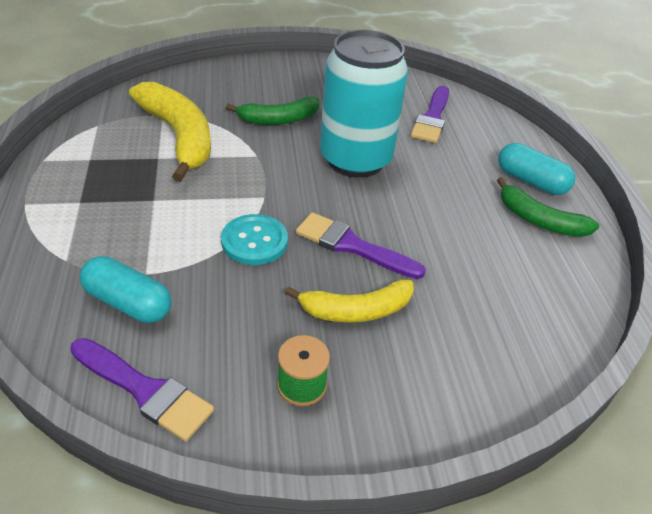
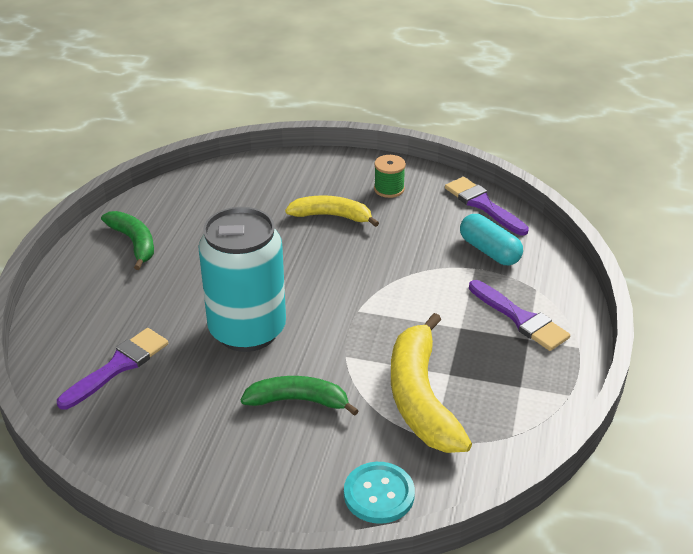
camera: 155 degrees left, 5 degrees down
(254, 241) = (383, 274): turquoise button -> turquoise button (379, 494)
(352, 246) = (306, 255): purple brush -> purple brush (520, 318)
(531, 181) = (99, 275): turquoise capsule -> none

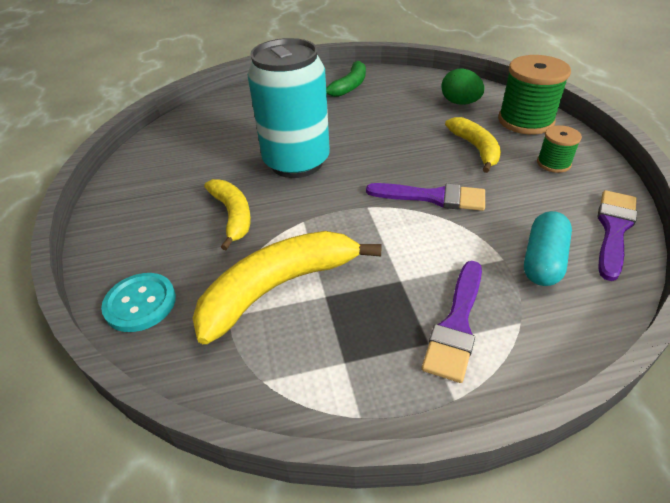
camera: 65 degrees right, 5 degrees up
(118, 366) = (222, 128): purple brush -> purple brush (432, 197)
(250, 190) = (460, 103): none -> green egg
(298, 401) = (233, 215): green banana -> yellow banana
(317, 171) = (525, 121): none -> green spool

